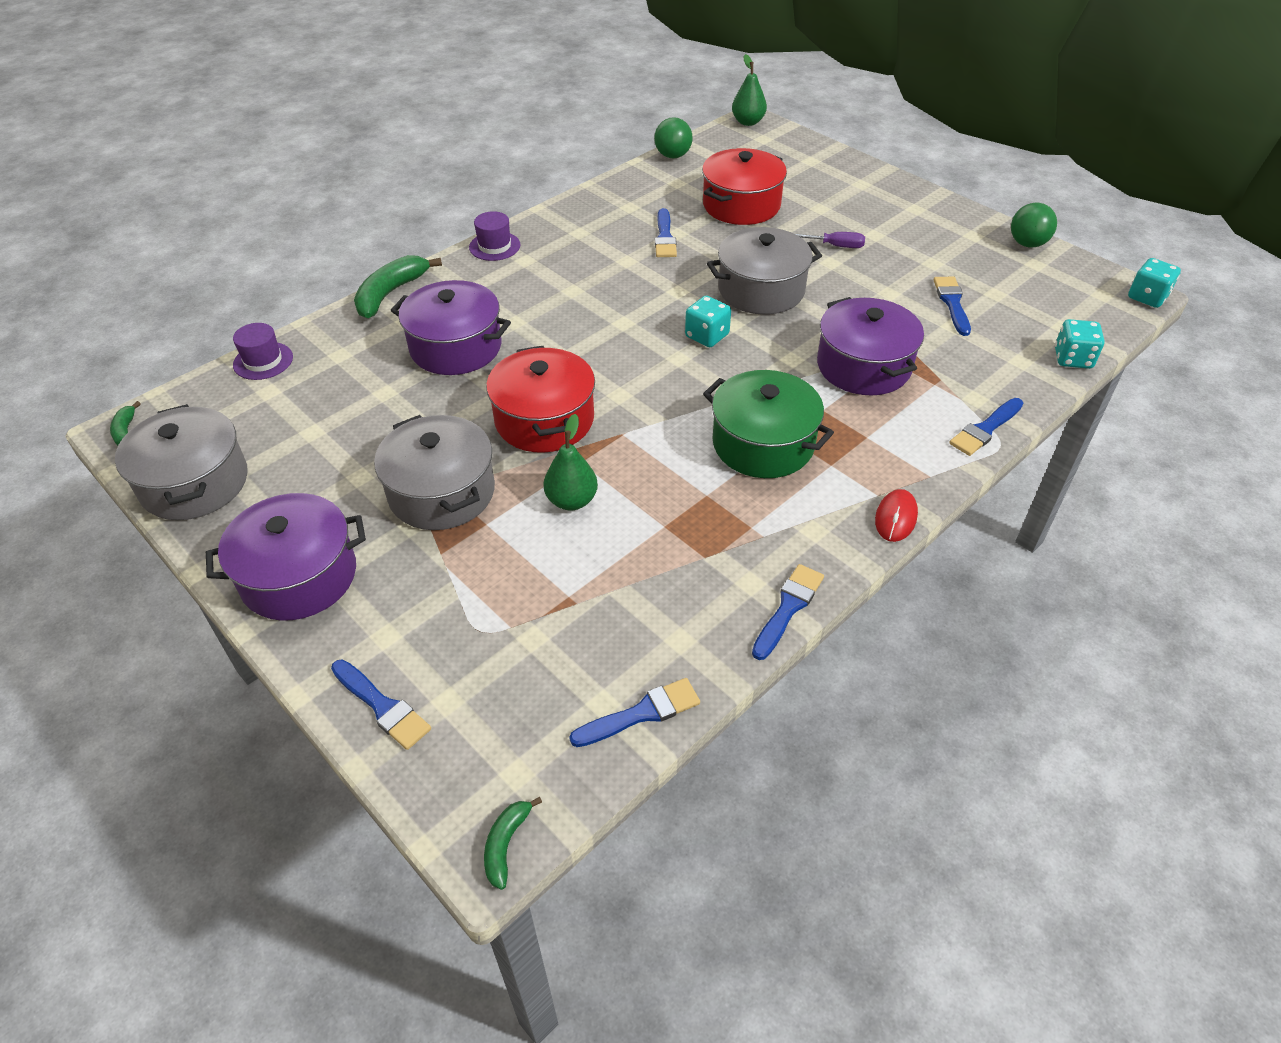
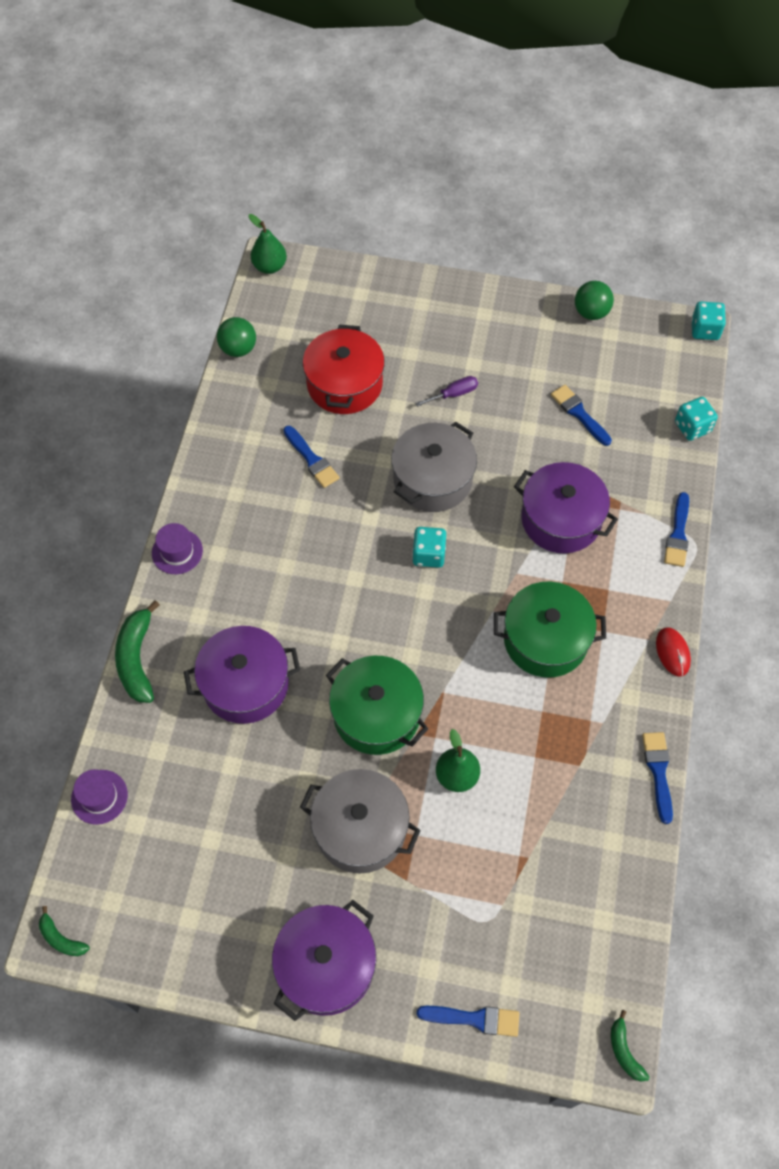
camera: 35 degrees left, 15 degrees up
(194, 483) = (167, 944): grey pot -> none
(544, 420) = (376, 714): red pot -> green pot
(641, 713) = (631, 910): blue brush -> none

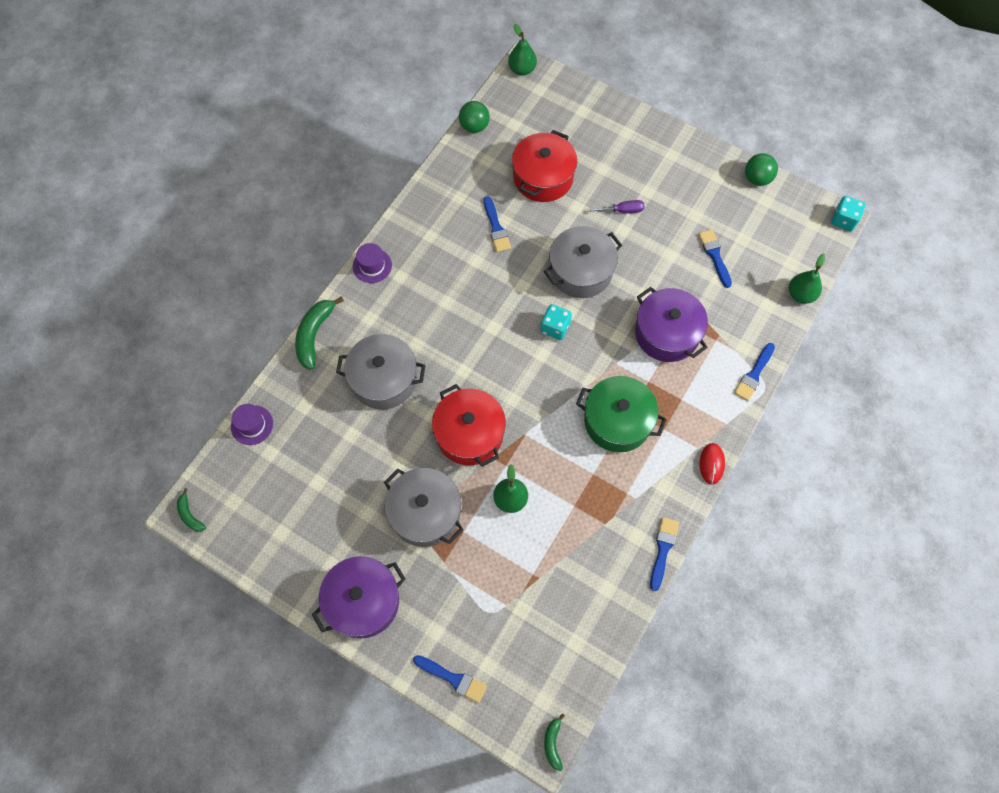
camera: 20 degrees right, 5 degrees up
(245, 684) = (384, 379): purple pot -> grey pot
(376, 714) = (469, 434): green pot -> red pot
(692, 427) = (801, 294): turquoise dice -> green pear

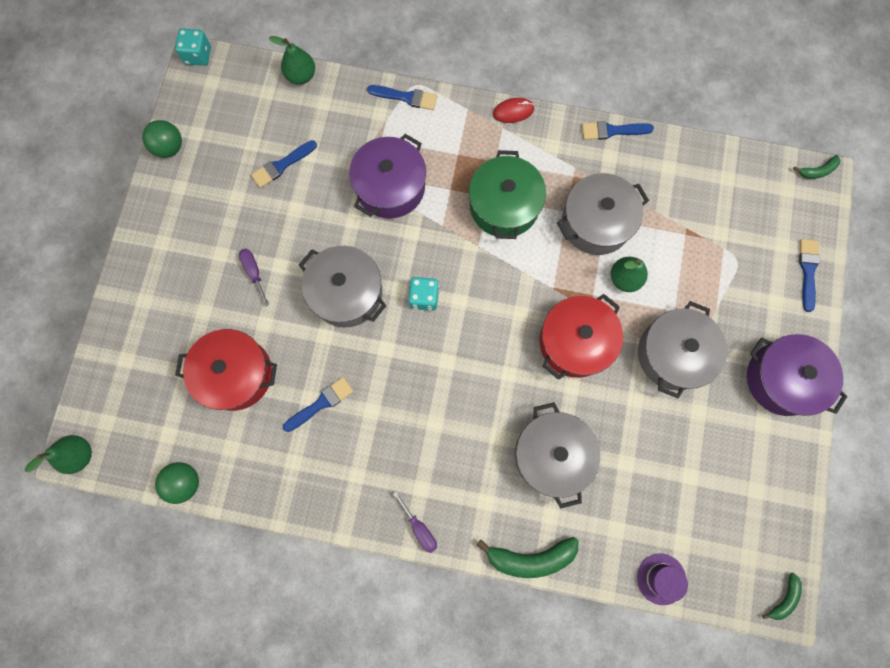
camera: 110 degrees left, 10 degrees up
(372, 266) = (419, 528): purple hat -> purple screwdriver
(573, 496) = (596, 222): none -> grey pot

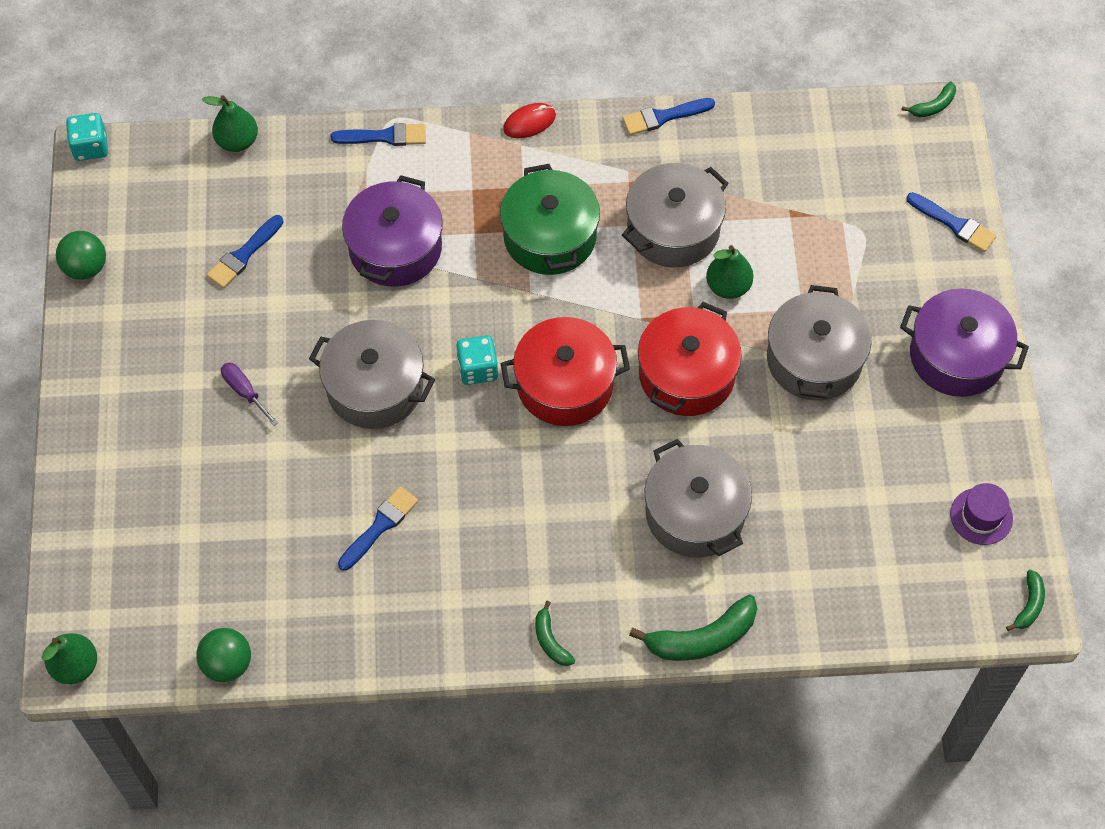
camera: 15 degrees left, 15 degrees down
(236, 374) = (257, 518): red pot -> red pot (564, 384)
(419, 528) = (550, 640): purple screwdriver -> green banana
(661, 579) = (872, 621): purple hat -> purple hat (981, 516)
(808, 271) = (954, 224): blue brush -> blue brush turned 135 degrees clockwise

